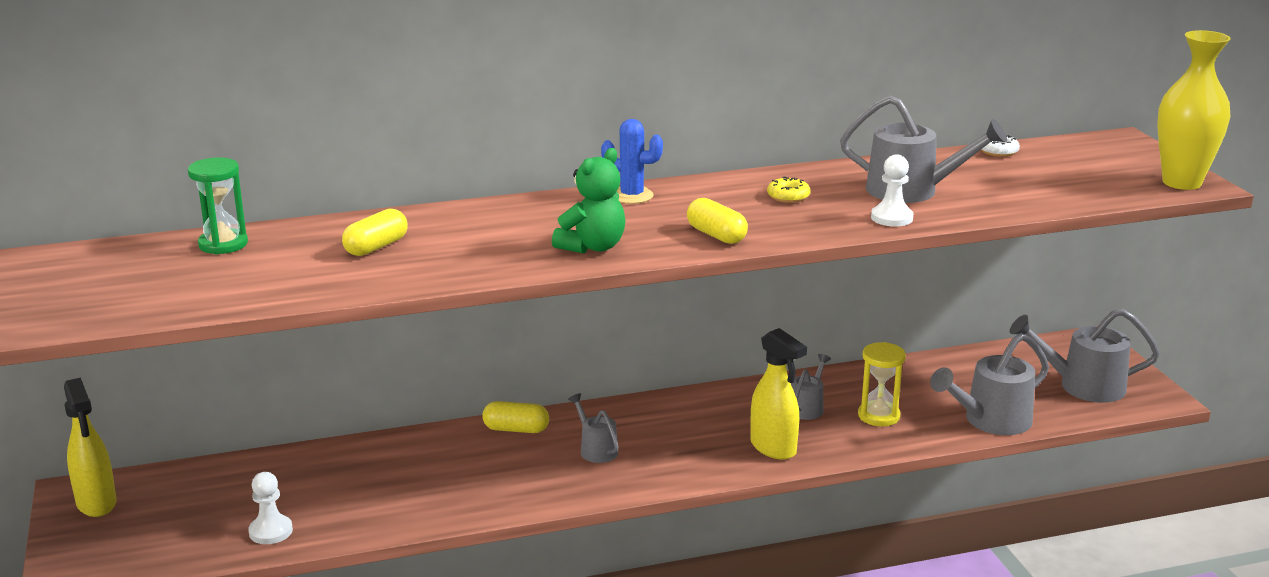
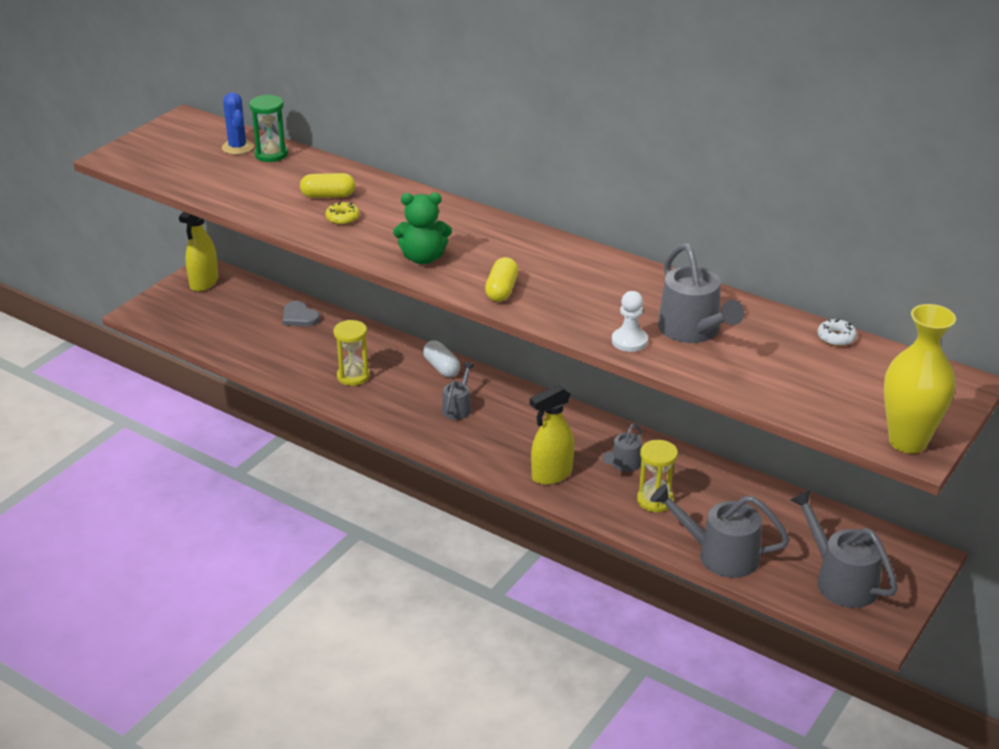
camera: 50 degrees right, 10 degrees up
(271, 531) = (242, 347): white pawn -> none
(282, 470) = (299, 317): none -> grey heart
(446, 485) = (353, 376): none -> yellow hourglass
(516, 429) = (441, 367): yellow capsule -> white capsule
(631, 196) = (520, 236): blue cactus -> blue cactus (237, 147)
(773, 448) = (551, 475): yellow spray bottle -> yellow spray bottle turned 45 degrees clockwise
(788, 196) = (606, 289): yellow donut -> yellow donut (342, 218)
(807, 407) = (623, 465): grey watering can -> grey watering can turned 135 degrees clockwise

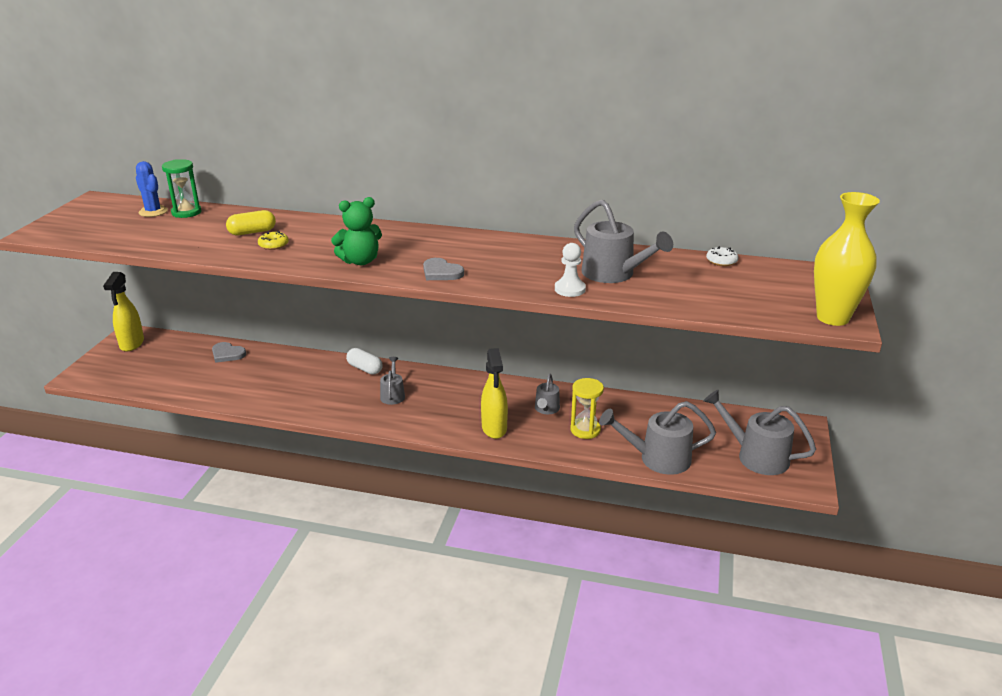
camera: 20 degrees left, 5 degrees down
(353, 376) = (293, 389): yellow hourglass -> none
(501, 290) = (441, 272): yellow capsule -> grey heart
(551, 475) = (494, 429): yellow spray bottle -> yellow spray bottle turned 45 degrees counterclockwise

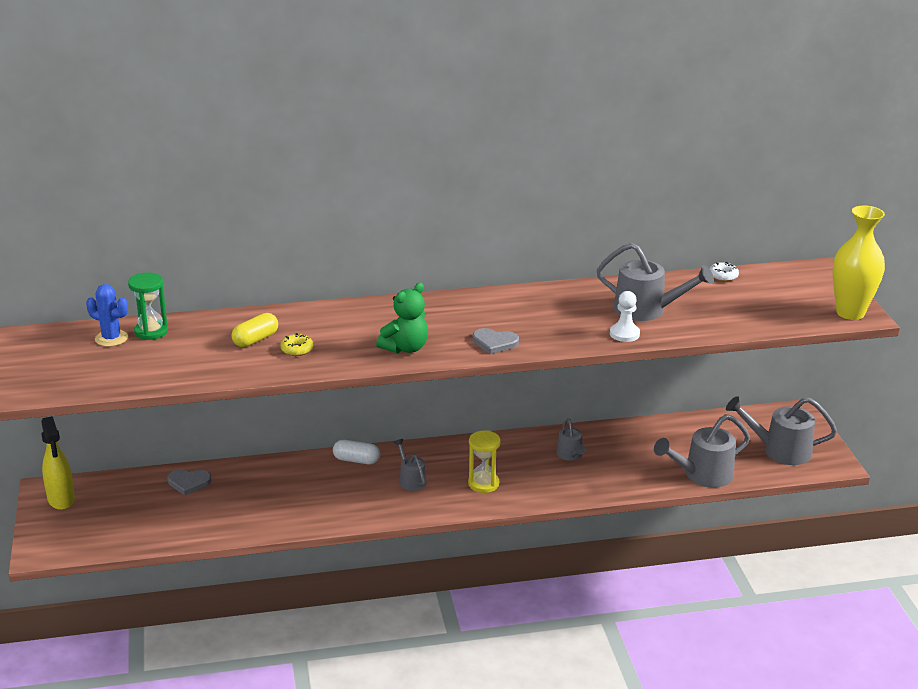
camera: 25 degrees left, 0 degrees up
(494, 429) = (538, 487): yellow spray bottle -> none
(585, 430) = (621, 466): yellow hourglass -> yellow hourglass (483, 484)

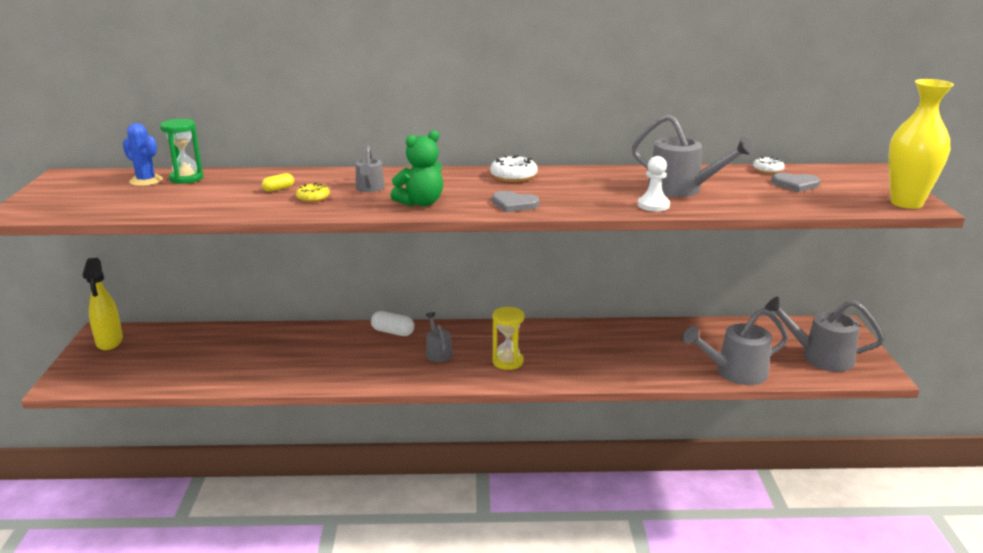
camera: 10 degrees right, 5 degrees down
(189, 482) = (230, 337): grey heart -> grey heart (795, 184)
(255, 339) = (278, 189): yellow capsule -> yellow capsule, size x0.63
(481, 303) = (513, 176): none -> white donut
(570, 455) = (601, 344): grey watering can -> grey watering can (369, 188)

